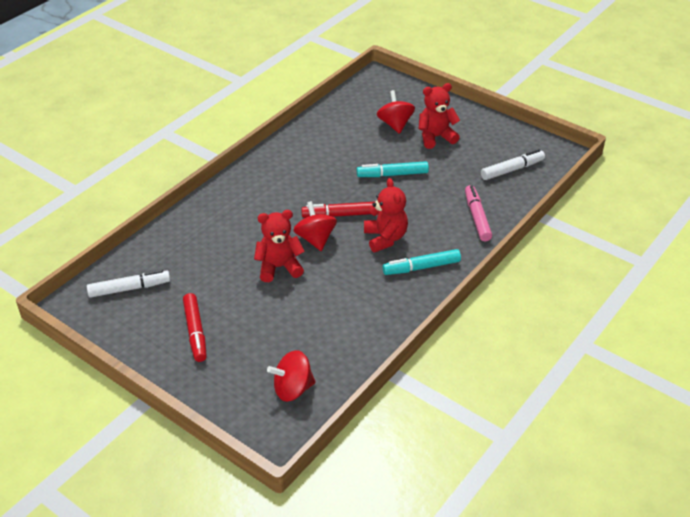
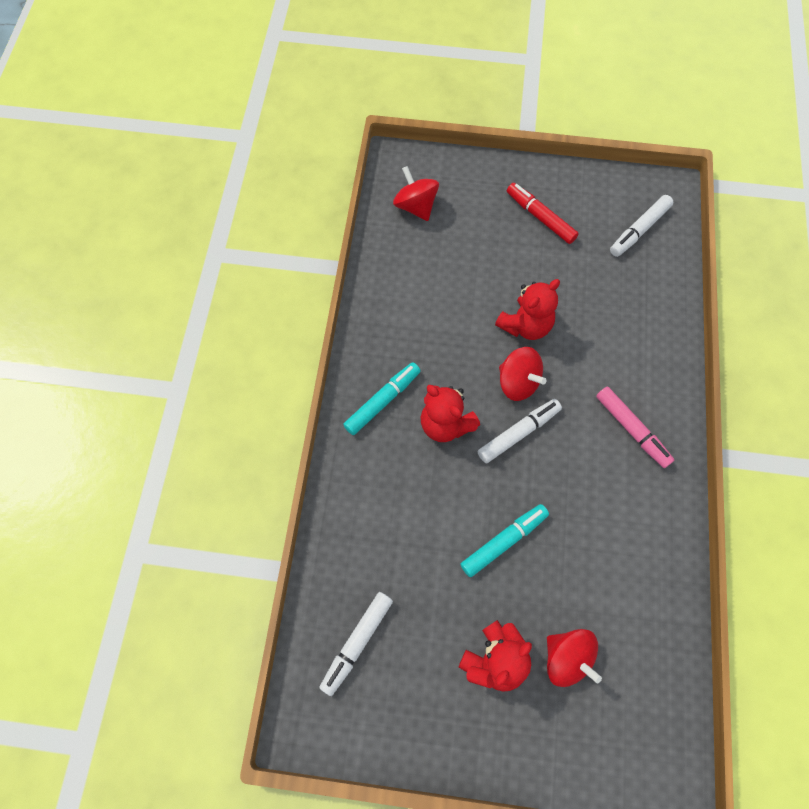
camera: 150 degrees right, 25 degrees up
(292, 389) = (416, 206): red spinning top -> red spinning top turned 75 degrees counterclockwise
(339, 215) = (518, 433): red marker -> white marker
(477, 217) = (360, 516): pink marker -> pink marker (632, 429)

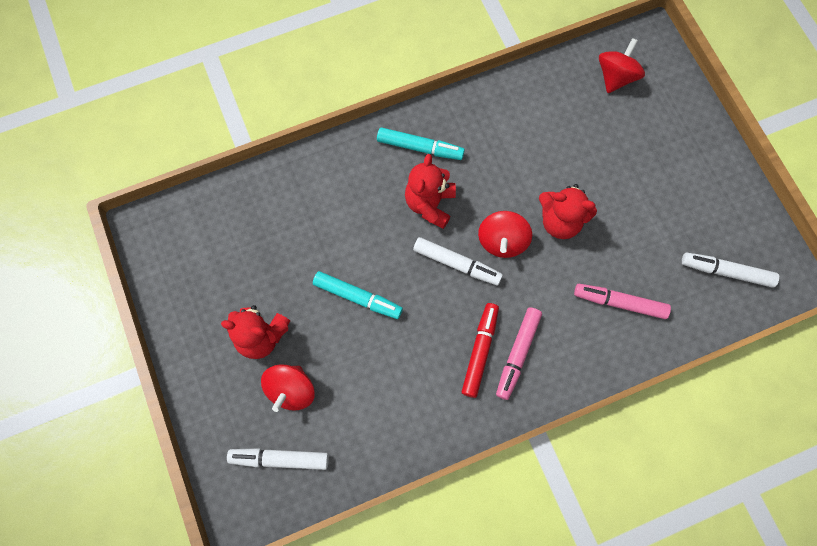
camera: 60 degrees right, 5 degrees up
(357, 643) = (221, 232): white marker -> white marker (279, 459)
(540, 217) = (677, 181): red marker -> red marker (479, 351)
(625, 322) = (619, 303): none -> pink marker

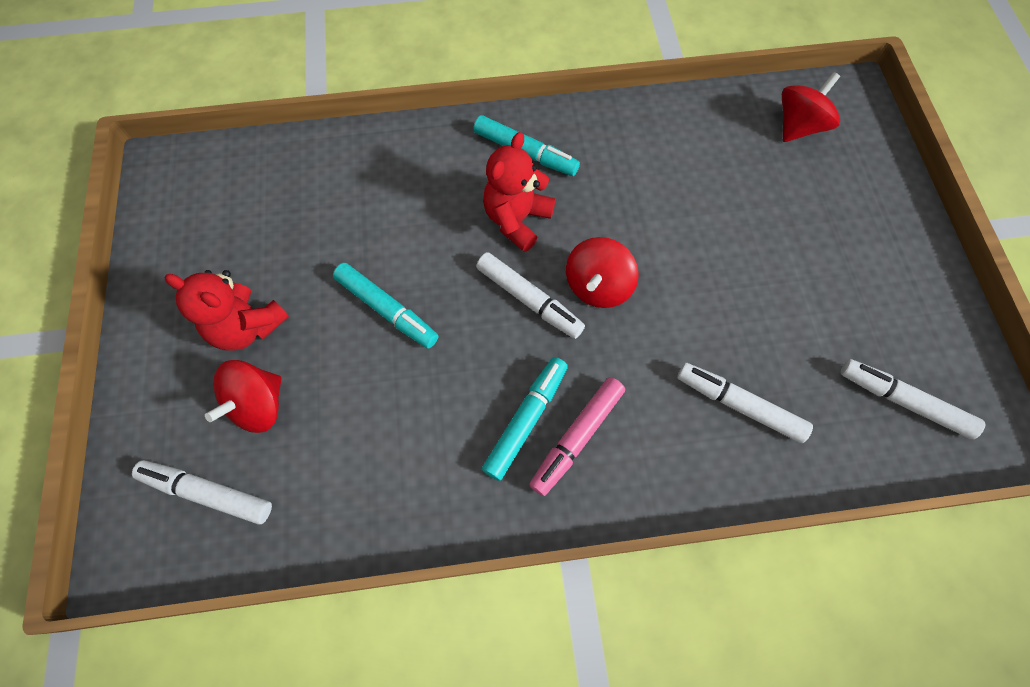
camera: 15 degrees right, 5 degrees down
(479, 351) = (525, 420): red marker -> turquoise marker
(560, 221) = (682, 280): red teddy bear -> none
(619, 303) = (739, 405): pink marker -> white marker

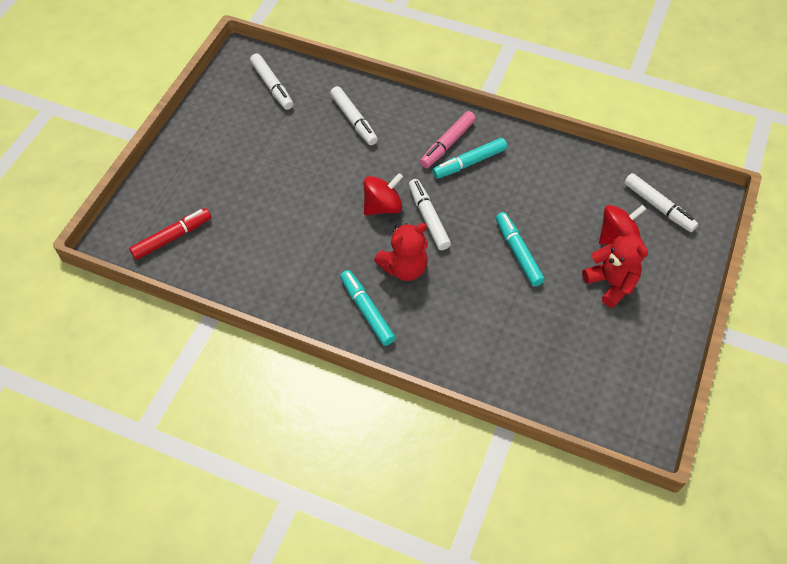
camera: 150 degrees left, 10 degrees down
(577, 438) = (447, 144): pink marker -> pink marker turned 150 degrees clockwise
(798, 126) = (172, 237): red spinning top -> red marker

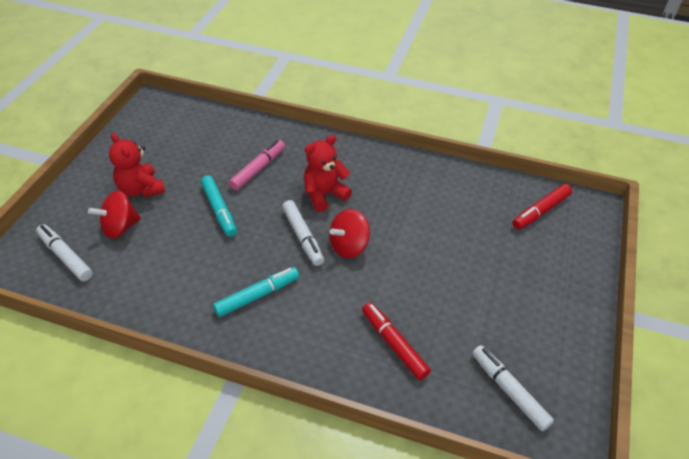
camera: 175 degrees right, 10 degrees down
(354, 120) = (394, 344): white marker -> red marker
(367, 311) = (353, 163): turquoise marker -> none
(447, 144) = (280, 317): pink marker -> pink marker (258, 169)

